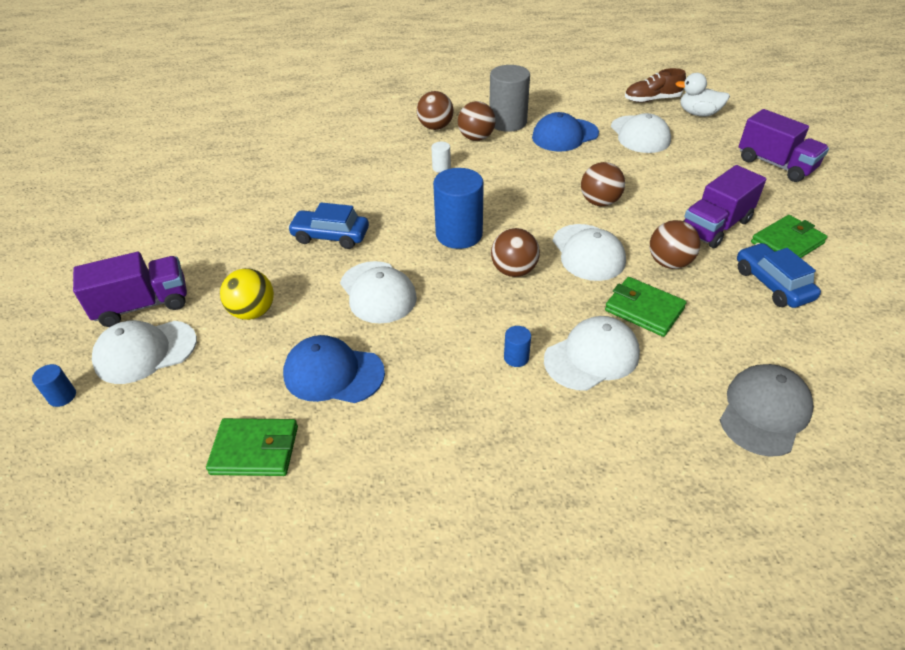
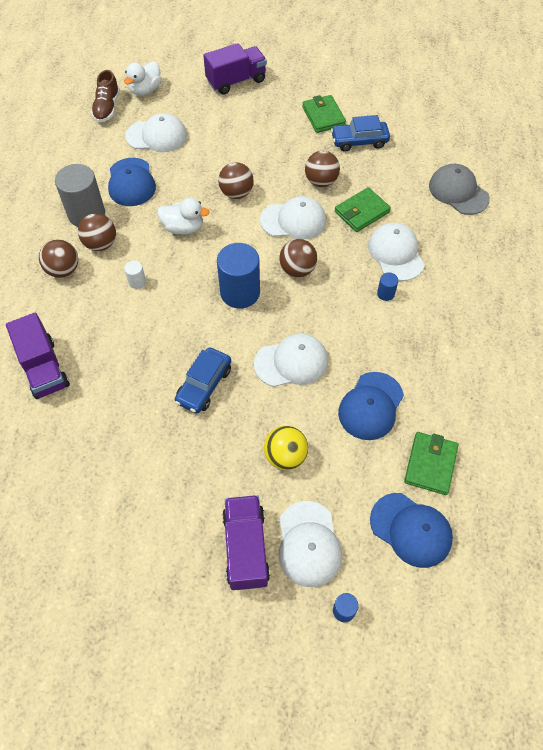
camera: 75 degrees left, 15 degrees up
(159, 443) = (411, 530): none -> blue cap
(526, 179) = (183, 228): none -> white duck
(715, 226) = (292, 142): purple truck -> purple truck (44, 368)

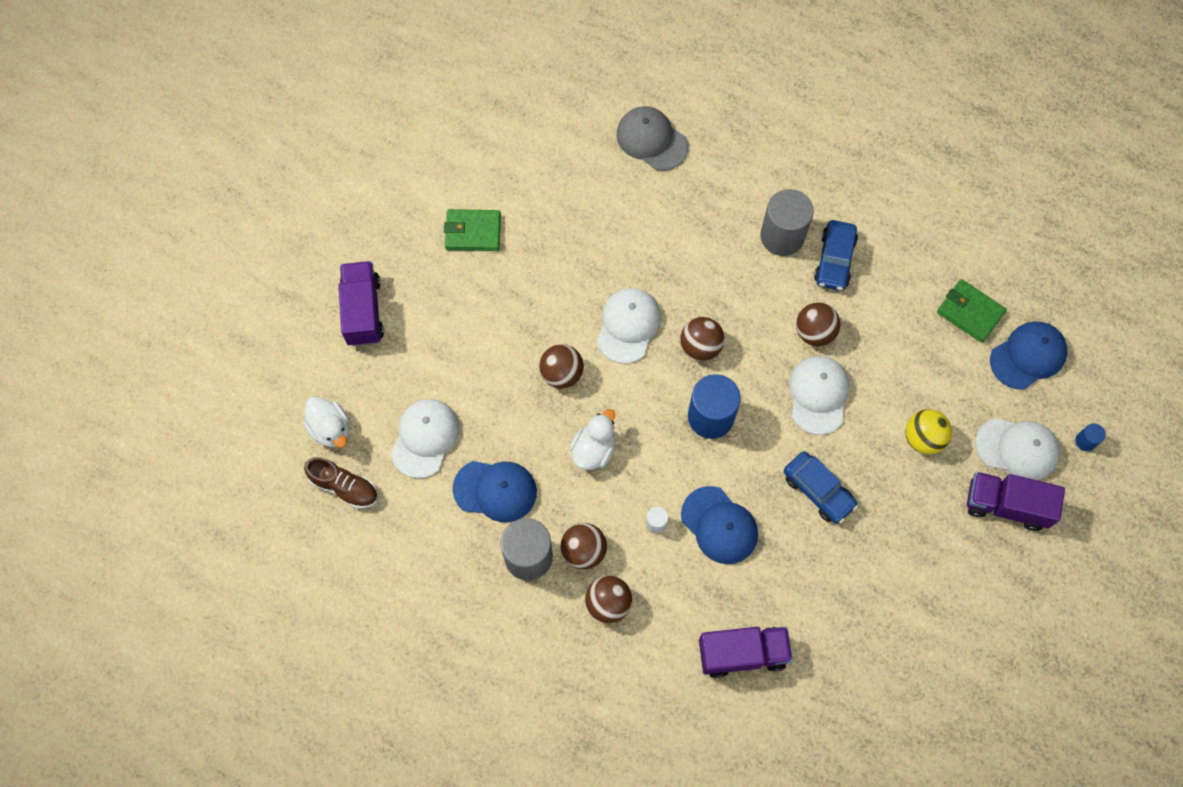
camera: 70 degrees left, 10 degrees up
(321, 181) = (580, 275): brown ball -> brown ball (814, 332)
(359, 141) = (532, 209): blue car -> blue car (834, 260)
(362, 212) = (643, 250): green wallet -> none
(371, 406) = (892, 339): blue cap -> blue cap (719, 525)
(385, 293) = (764, 271): blue cylinder -> none
(396, 253) = (714, 239): white cap -> none
(424, 298) = (782, 236): none -> grey cylinder
(458, 192) = (651, 140): grey cap -> grey cap turned 60 degrees clockwise

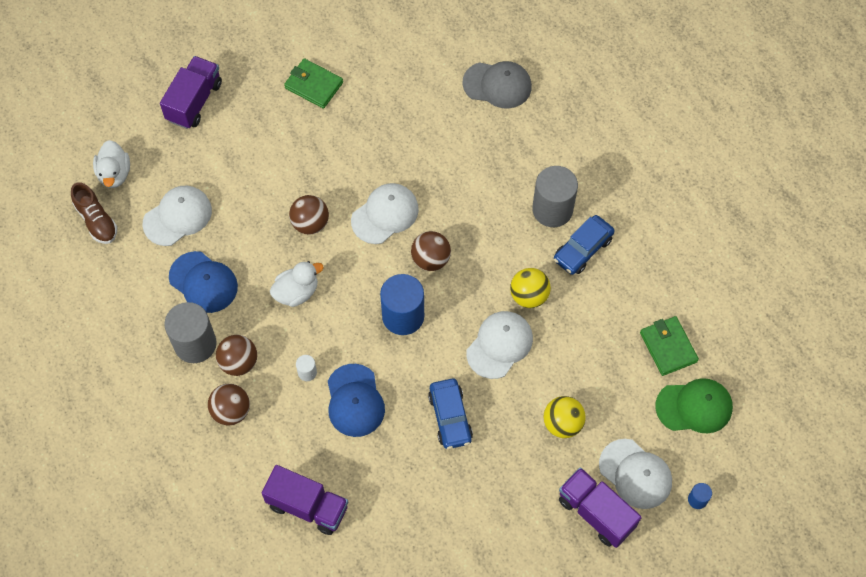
camera: 30 degrees right, 5 degrees down
(651, 140) = (497, 85): grey cap -> grey cap turned 120 degrees clockwise
(814, 332) = (529, 296): brown ball -> yellow ball
(1028, 356) = (694, 407): blue cap -> green cap

